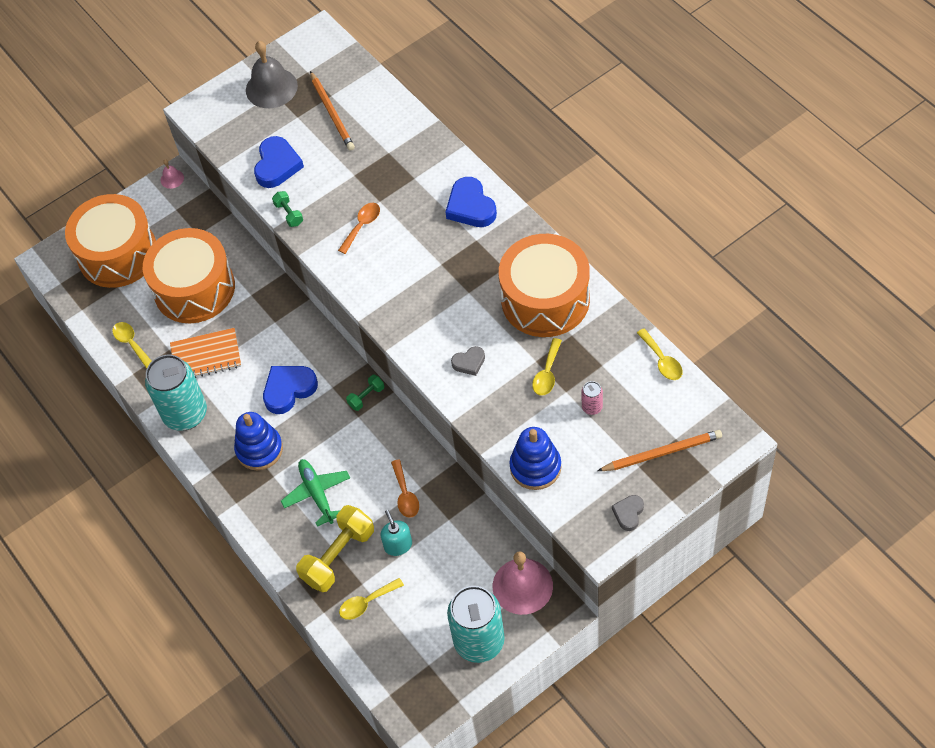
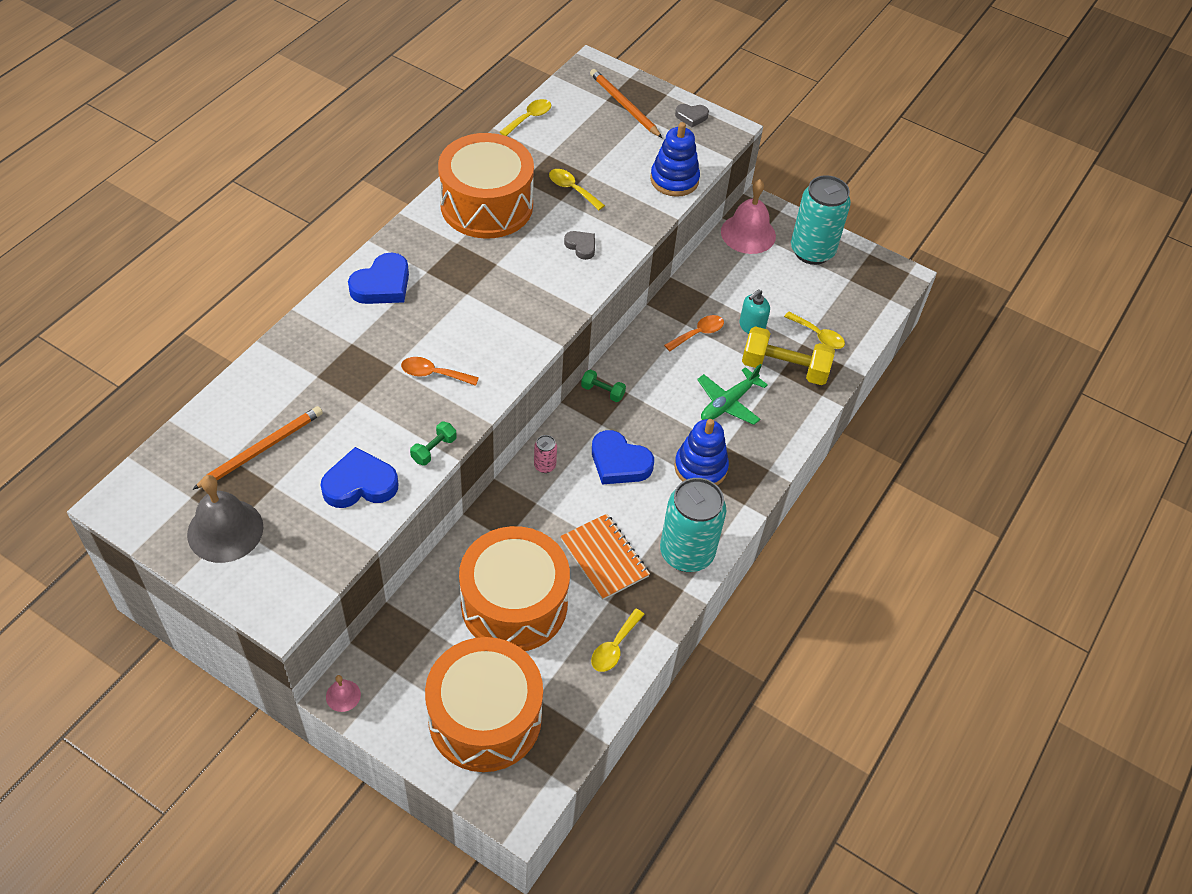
camera: 120 degrees left, 5 degrees down
(547, 373) = (572, 189): yellow spoon -> yellow spoon turned 135 degrees counterclockwise
(592, 407) = (597, 154): pink can -> pink can (545, 466)

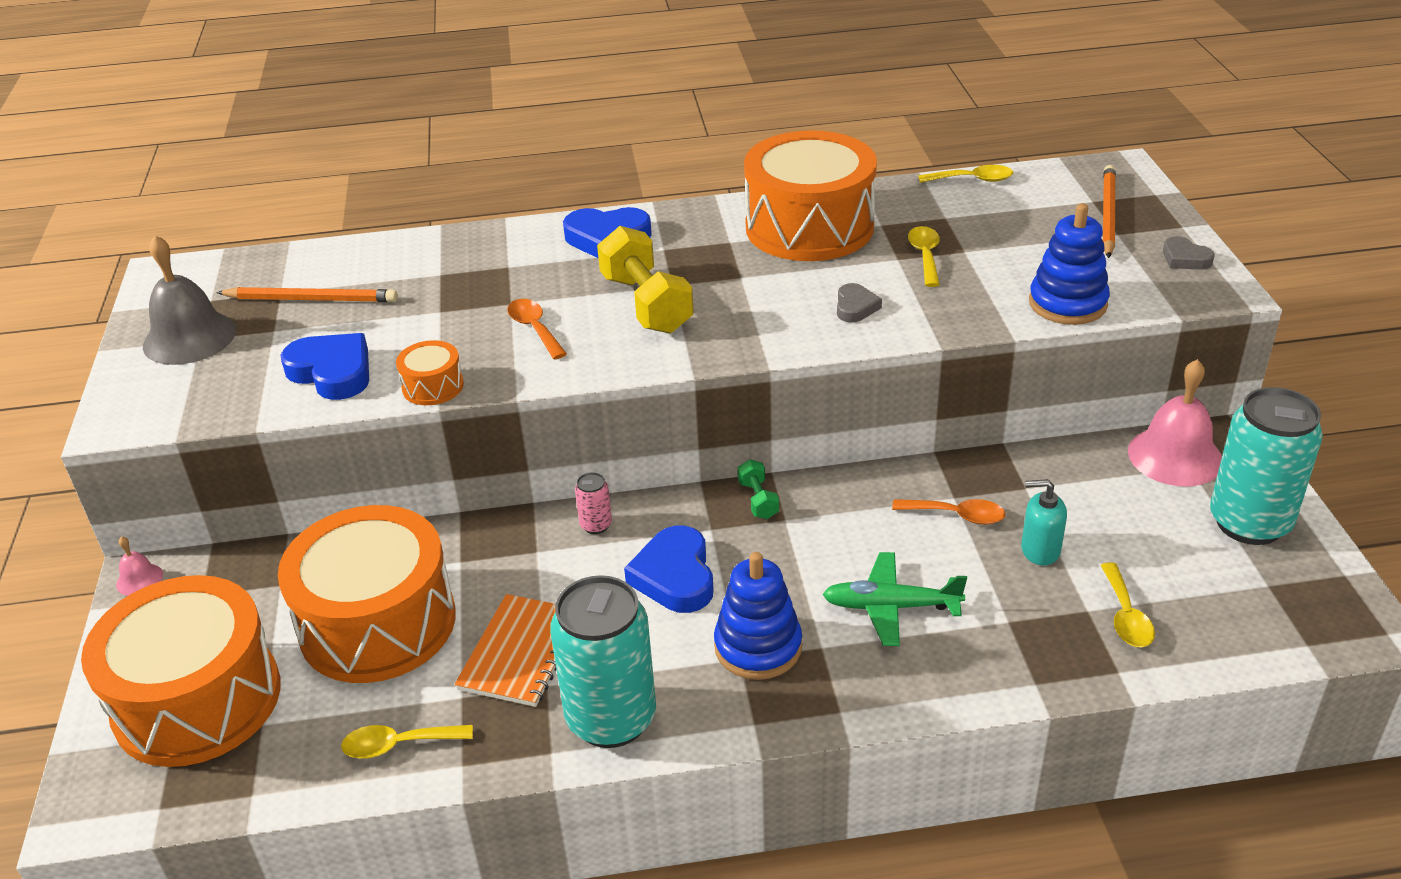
camera: 55 degrees right, 15 degrees down
(434, 450) = (433, 386): green dumbbell -> orange drum
(784, 368) = (1022, 620): yellow dumbbell -> yellow dumbbell (646, 304)

